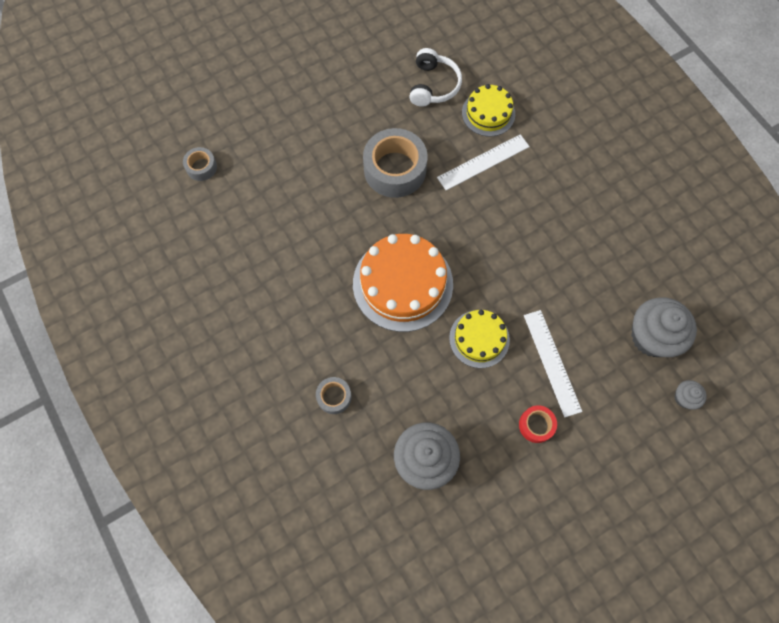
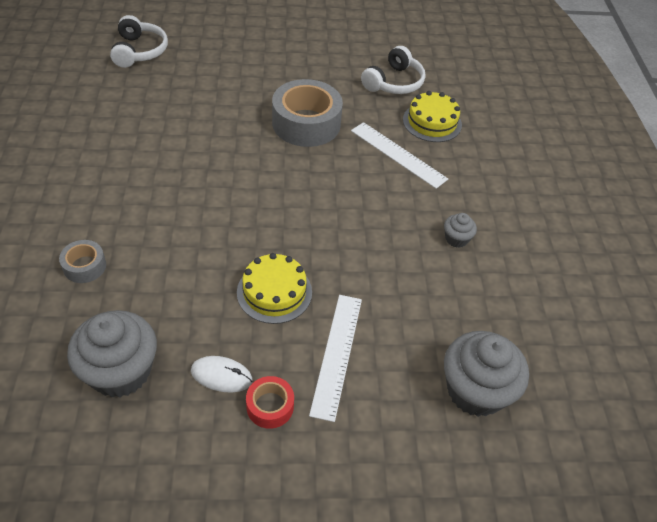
camera: 25 degrees right, 20 degrees down
(201, 167) = (139, 51): grey tape -> white headphones
(402, 284) = (237, 209): orange cake -> none
(483, 162) = (398, 154): white ruler -> white ruler turned 45 degrees clockwise
(491, 422) = (221, 375): none -> white mouse
(684, 398) = (474, 477): grey cupcake -> grey cupcake (456, 239)

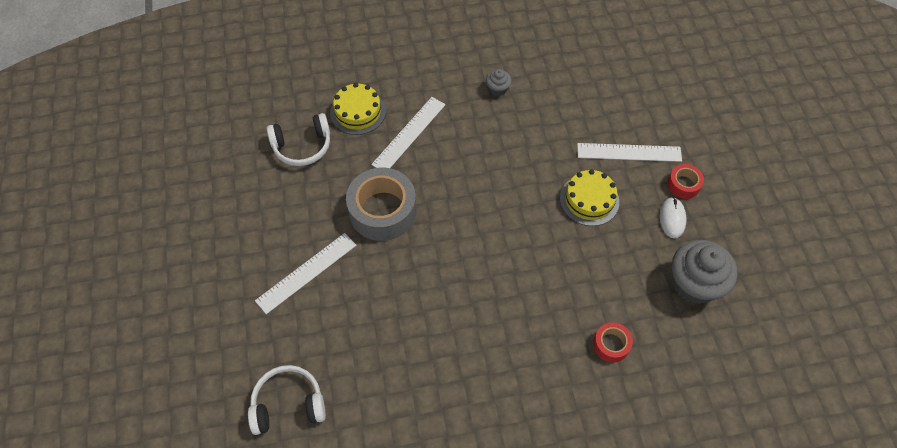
camera: 95 degrees left, 10 degrees up
(85, 266) = (611, 345): grey tape -> red tape
(255, 71) = (306, 272): none -> white ruler
(394, 82) = (302, 146): white headphones -> white headphones turned 135 degrees clockwise
(475, 390) = (627, 74): grey cupcake -> none

